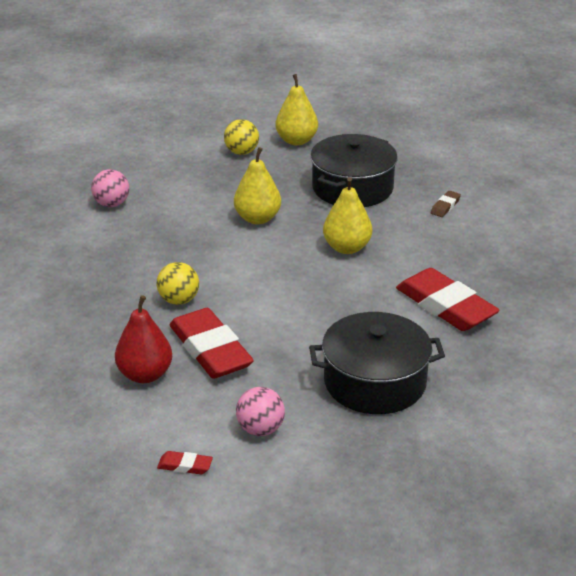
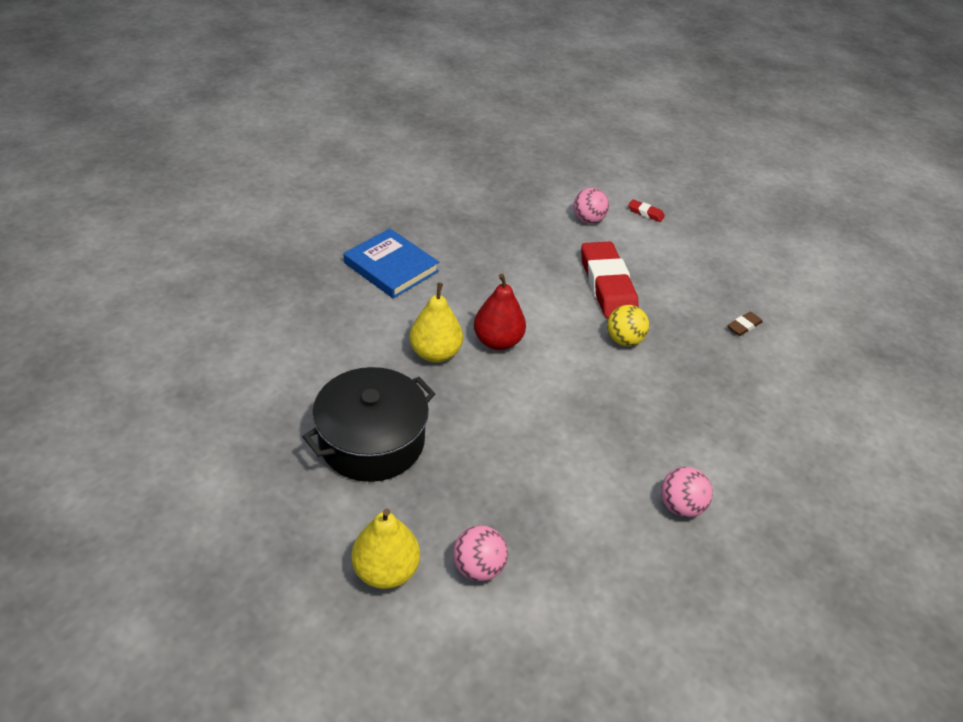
camera: 165 degrees left, 10 degrees up
(145, 375) = (664, 279): red pear -> red pear (497, 341)
(241, 152) = (478, 567): yellow ball -> pink ball
(257, 218) = (509, 424): yellow pear -> none
(375, 382) = (491, 227): black pot -> none
(445, 206) = (291, 377): brown eraser -> brown eraser (743, 326)
(445, 306) = (391, 267): red eraser -> blue book

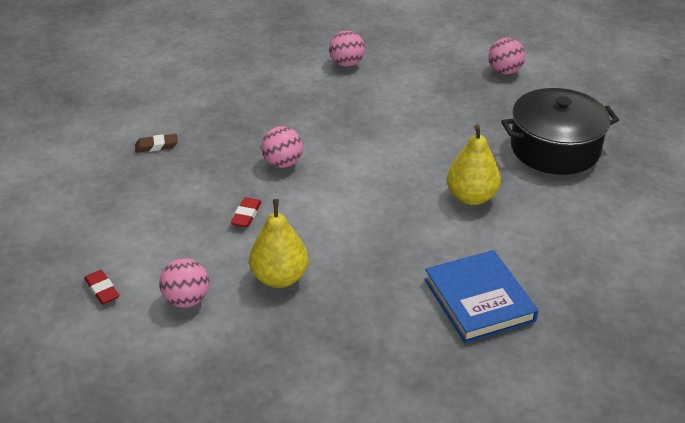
camera: 150 degrees left, 5 degrees down
(386, 570) = (566, 84): yellow pear -> yellow pear (279, 278)
(497, 341) = (404, 192): red pear -> none
(607, 285) = (246, 215): red eraser -> red eraser, size x0.42
(623, 340) = (282, 163): yellow ball -> pink ball

